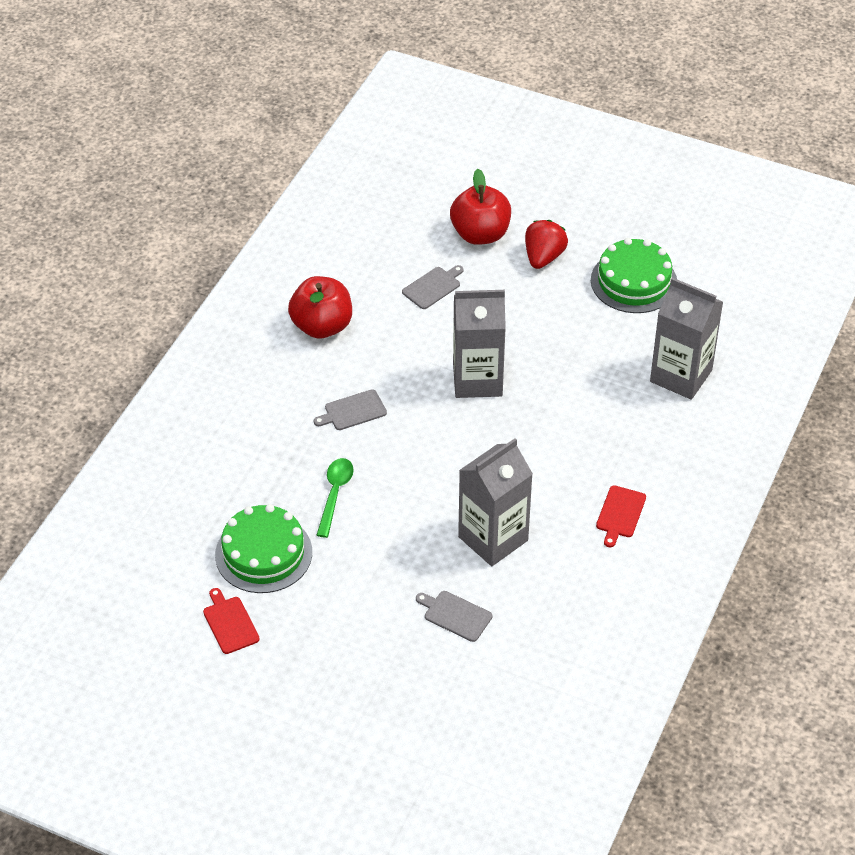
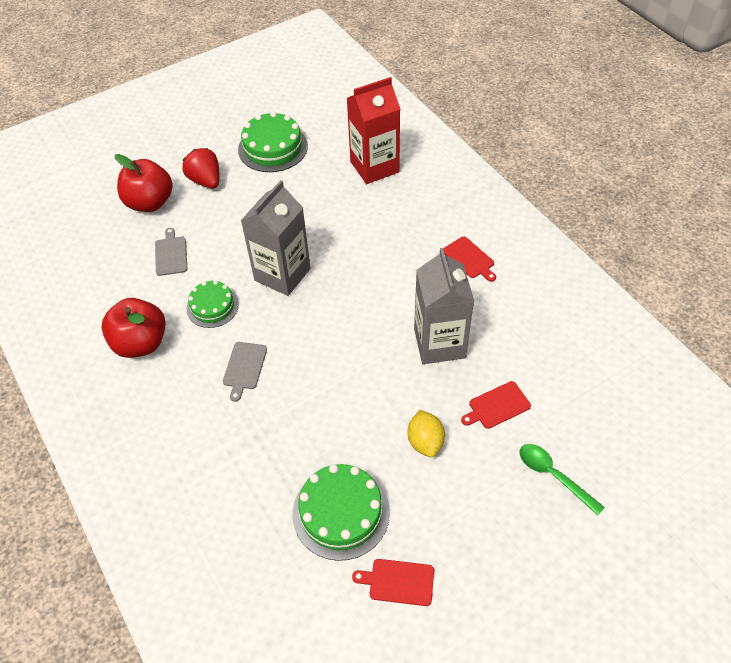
camera: 55 degrees left, 5 degrees up
(335, 494) = (318, 425): green spoon -> green spoon (553, 476)
(375, 579) = (425, 442): none -> yellow lemon
(399, 351) = (212, 306): none -> green cake
(455, 615) = (497, 406): grey cutting board -> red cutting board
(681, 376) = (374, 167): grey carton -> red carton

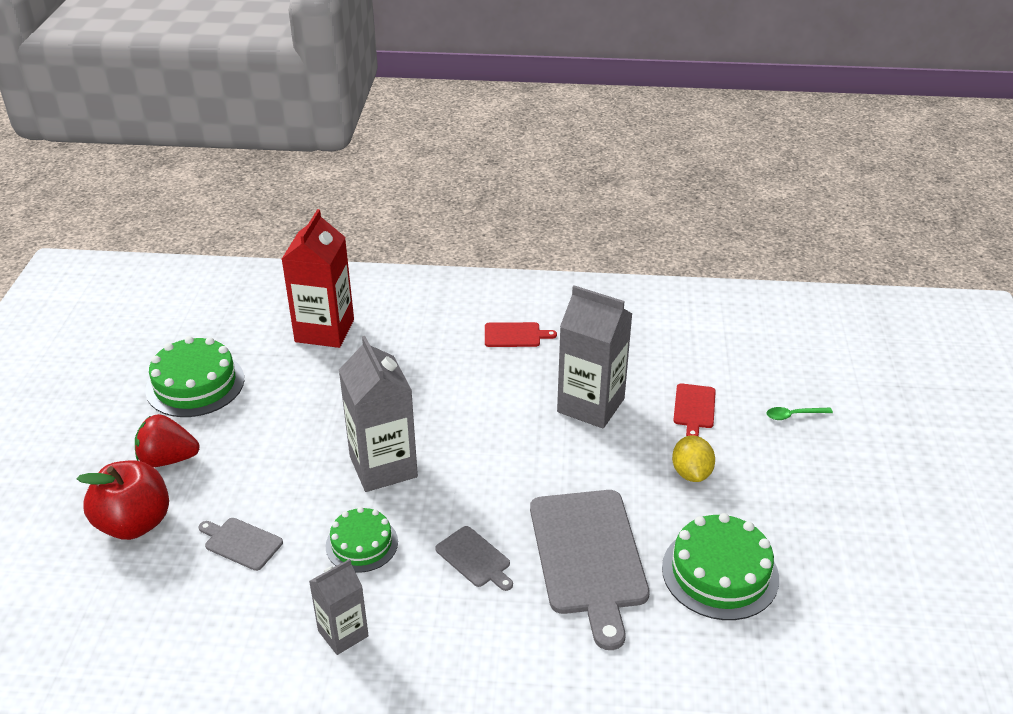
camera: 55 degrees left, 15 degrees down
(141, 343) = (343, 633): red apple -> grey carton
(294, 426) = (589, 556): none -> grey cutting board
(398, 582) = (826, 570): red cutting board -> none
(425, 442) = (691, 473): yellow lemon -> yellow lemon turned 60 degrees clockwise
(553, 476) = (793, 415): green spoon -> green spoon, size x0.66

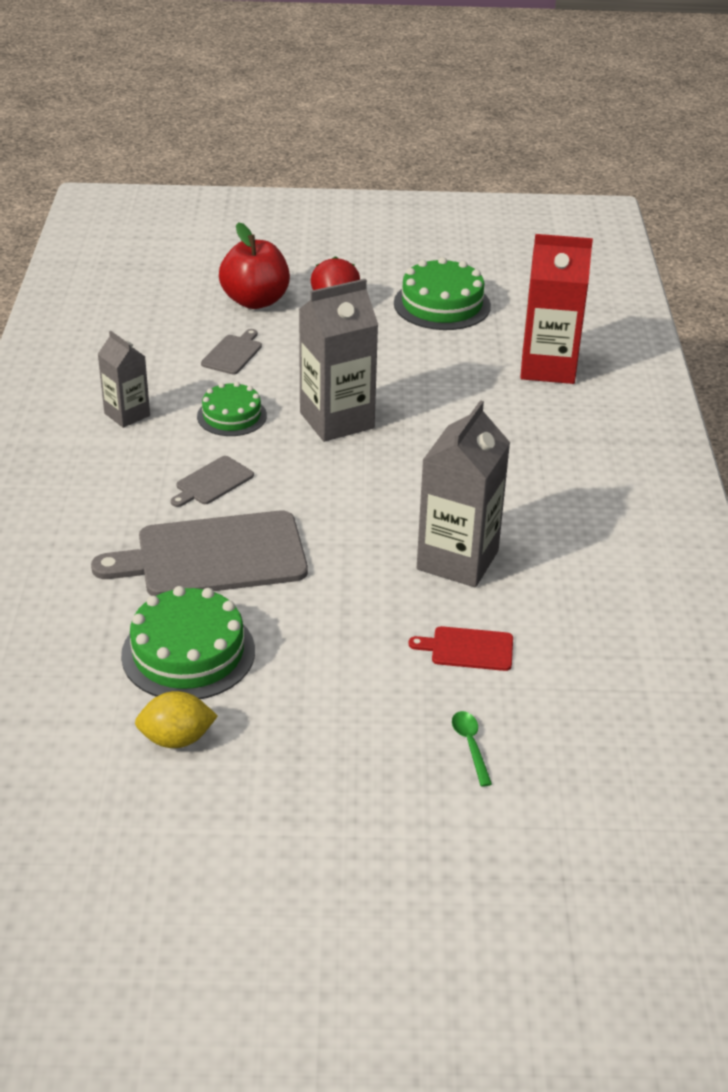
camera: 85 degrees right, 0 degrees up
(515, 335) = (579, 499): red cutting board -> none
(691, 473) = (346, 639): yellow lemon -> yellow lemon (177, 739)

